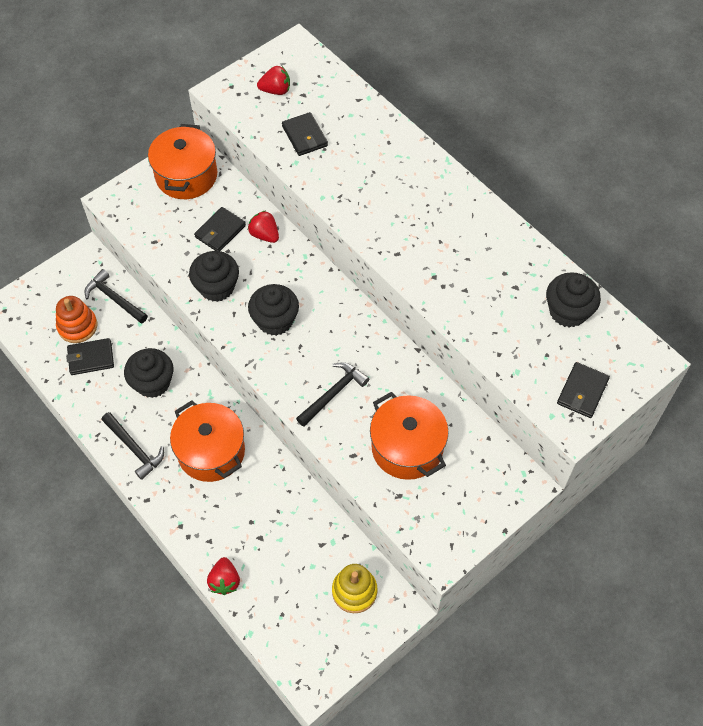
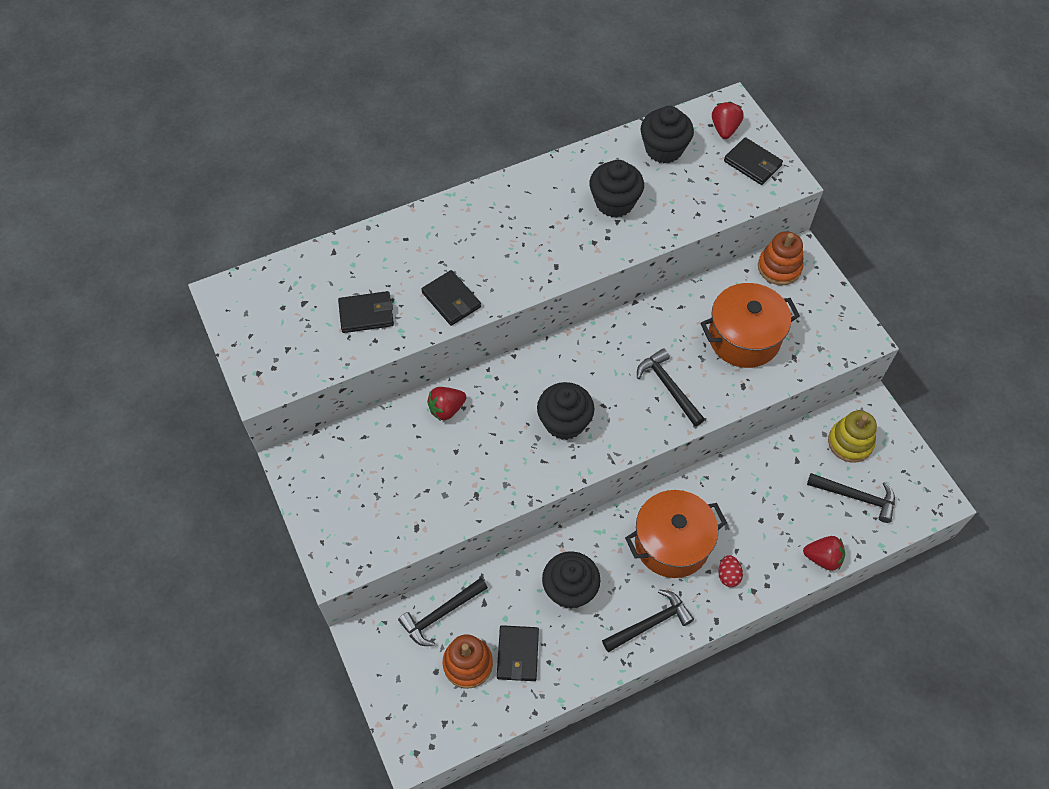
camera: 75 degrees left, 0 degrees up
(186, 176) = (330, 475): orange pot -> none
(190, 502) = (728, 575): none -> red egg
(216, 287) = (503, 472): black cupcake -> black cupcake (614, 202)
(220, 231) = (426, 453): black wallet -> black wallet (451, 300)
(276, 90) = (285, 328): red strawberry -> red strawberry (724, 129)
(295, 604) = (856, 497): none -> black hammer
(502, 467) = (779, 267): none -> orange stacking toy

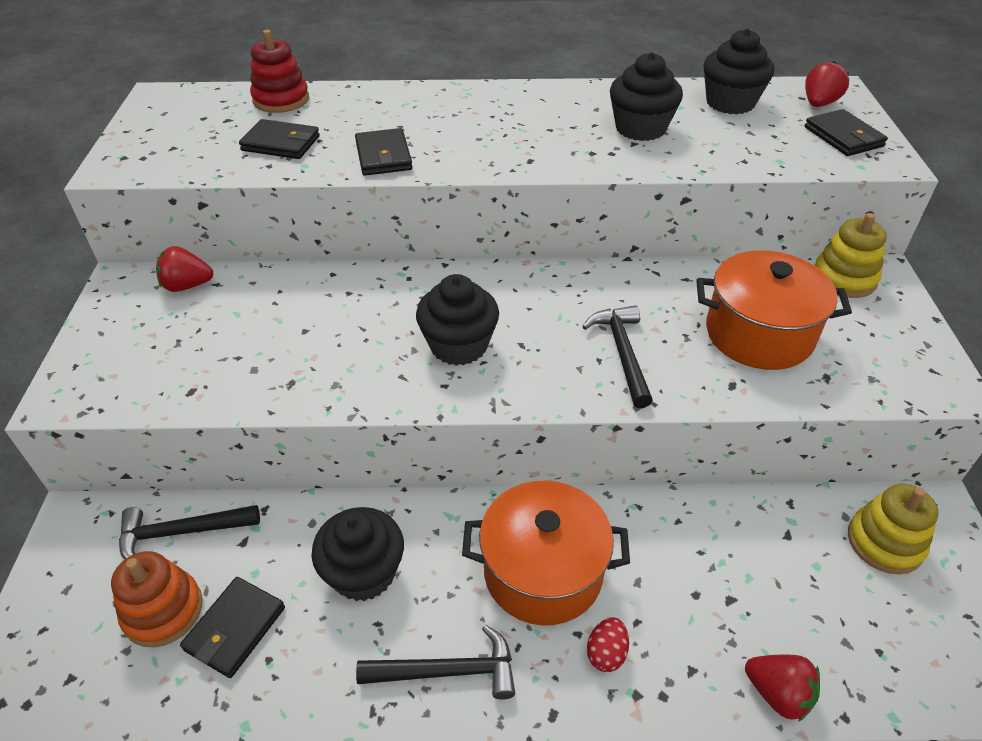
camera: 25 degrees right, 15 degrees down
(328, 264) = (281, 100): none -> red stacking toy
(446, 409) = (328, 288): red strawberry -> red strawberry (187, 286)
(779, 267) = (844, 278): orange stacking toy -> yellow stacking toy
(856, 497) = (870, 623): black hammer -> none

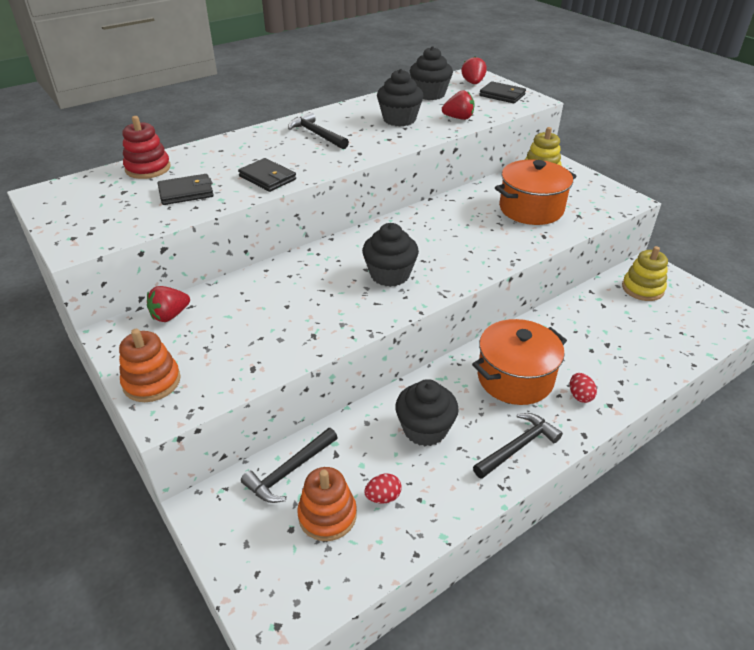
camera: 35 degrees left, 5 degrees down
(93, 355) = (152, 382): none -> orange stacking toy
(235, 628) = (383, 497): black wallet -> red egg
(622, 353) = (478, 243): black hammer -> black hammer (317, 134)
(778, 693) = (662, 370): red strawberry -> red strawberry (458, 118)

